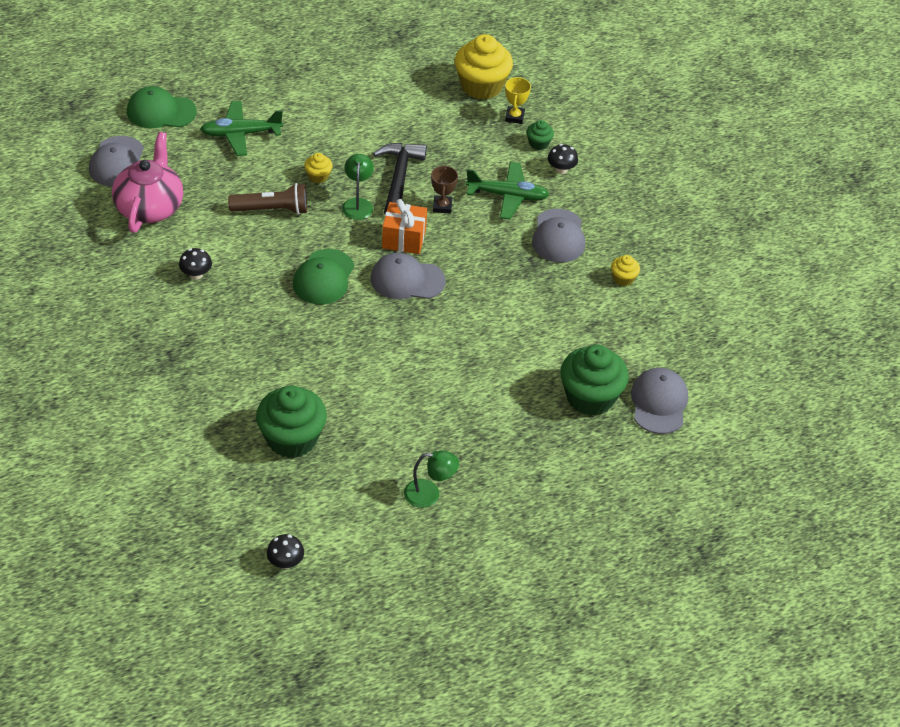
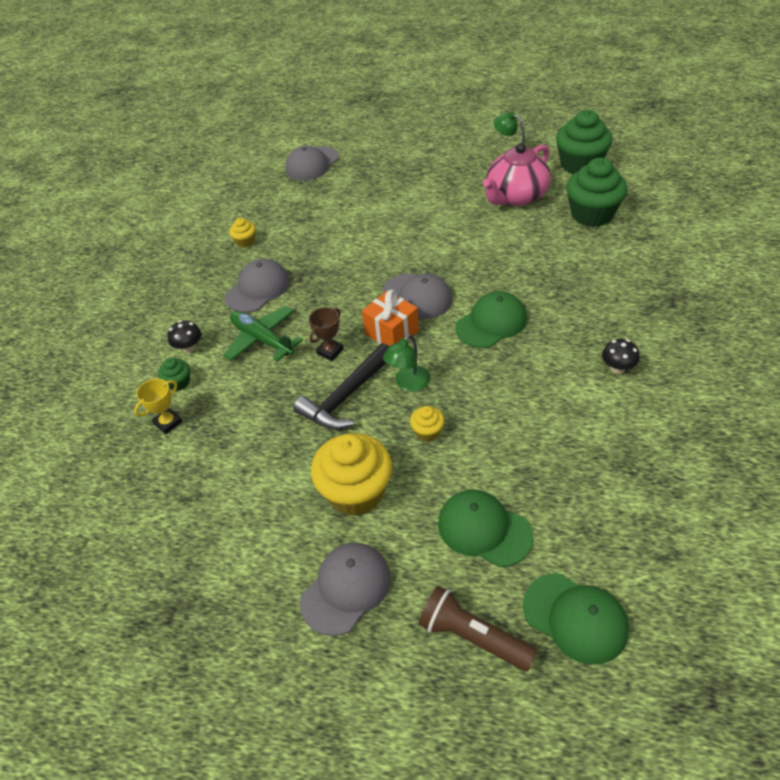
camera: 140 degrees left, 0 degrees up
(117, 162) = (666, 551): grey cap -> grey cap (346, 589)
(150, 207) = (642, 466): pink teapot -> pink teapot (515, 196)
(240, 134) = (484, 529): green plane -> green cap
(272, 210) = (501, 410): brown flashlight -> brown flashlight (472, 636)
(285, 562) = (633, 152): black mushroom -> none
(481, 86) = (158, 479): yellow cupcake -> yellow cupcake (356, 491)
(590, 397) = (353, 179): green cupcake -> green cupcake (580, 164)

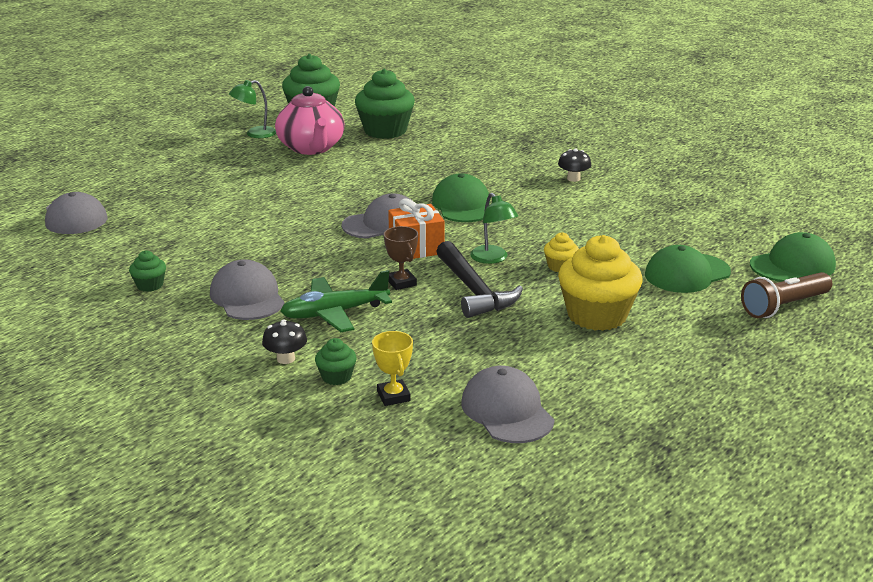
camera: 65 degrees left, 20 degrees down
(245, 241) = (150, 285): yellow cupcake -> green cupcake
(346, 589) = (700, 347): grey cap -> grey cap (507, 411)

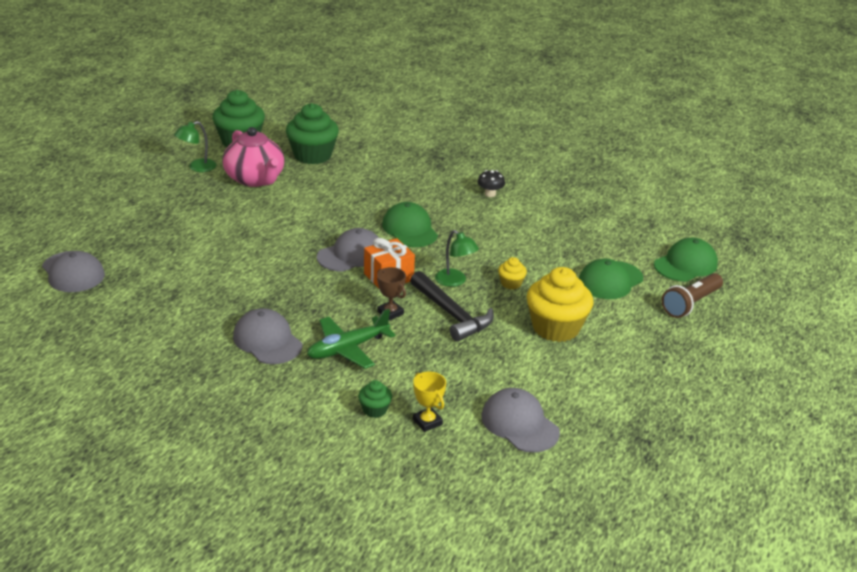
camera: 15 degrees left, 5 degrees up
(150, 285) = (177, 338): green cupcake -> none
(286, 359) = (326, 397): black mushroom -> none

